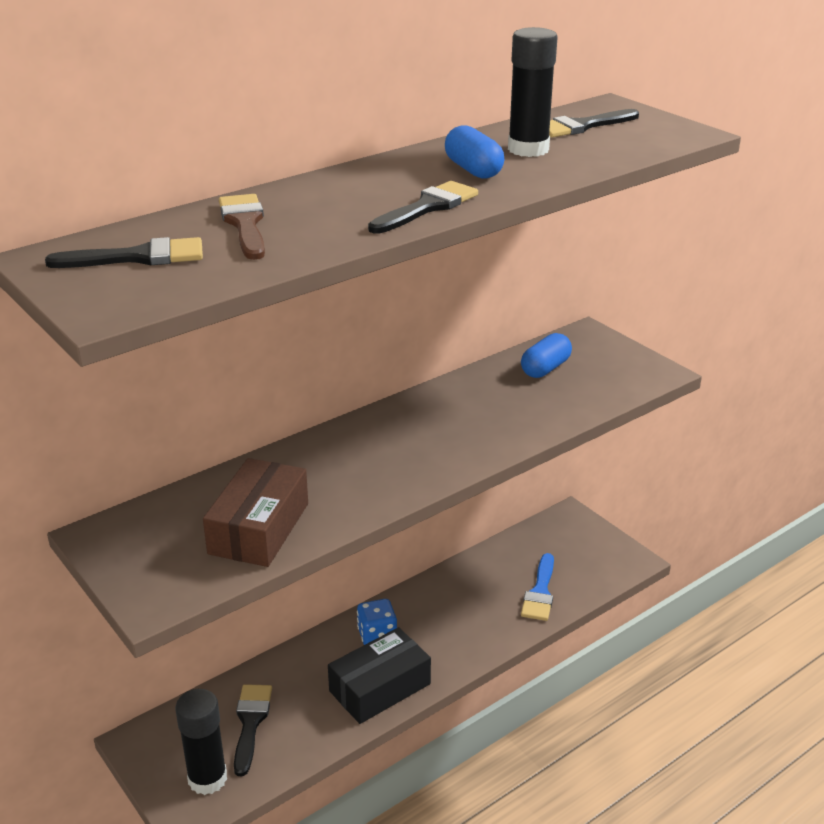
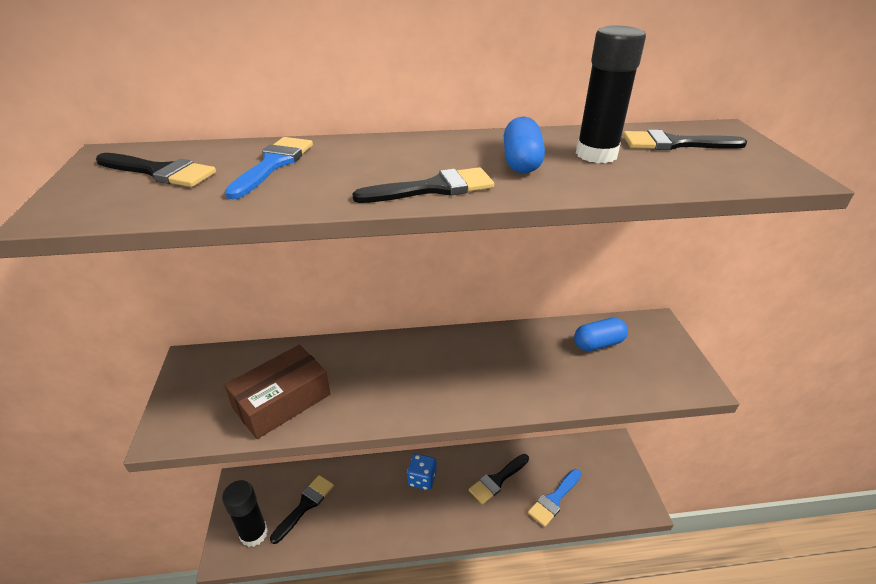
camera: 30 degrees right, 5 degrees up
(244, 224) = (273, 164): brown brush -> blue brush
(379, 687) = (397, 521): black box -> none
(466, 600) = (497, 480): none -> black brush

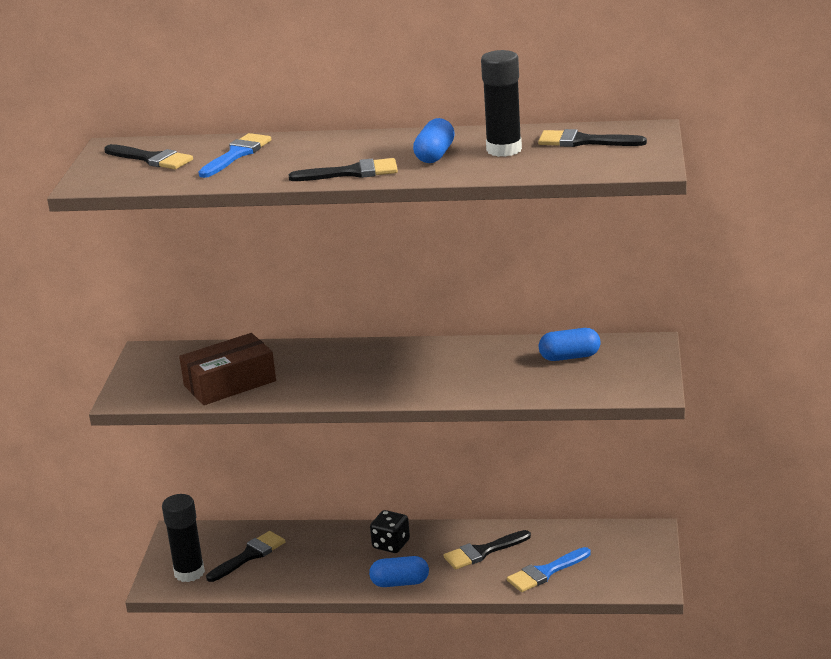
camera: 15 degrees right, 10 degrees down
(422, 479) = (391, 544): blue dice -> black dice
(441, 526) = (400, 583): none -> blue capsule

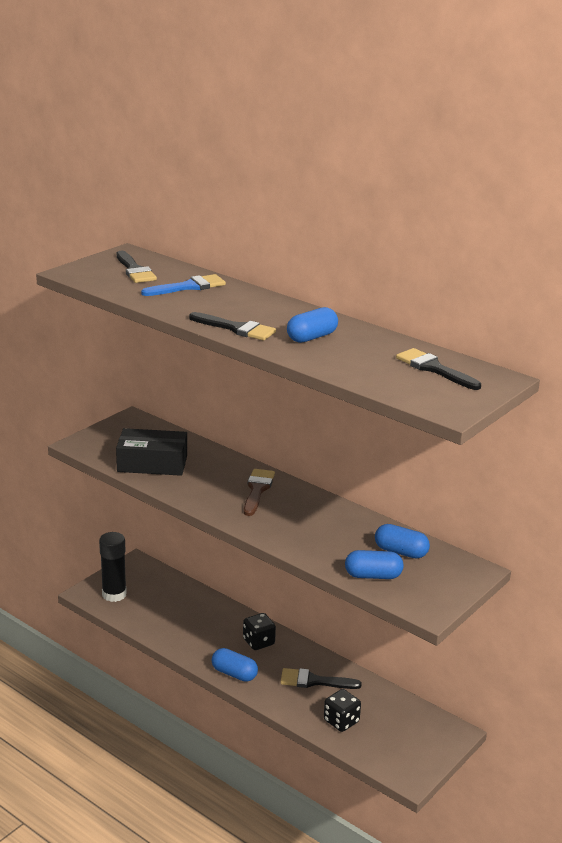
camera: 30 degrees right, 0 degrees up
(230, 383) = (152, 464): brown box -> black box
(249, 555) = (162, 602): black brush -> none
(369, 362) = (257, 490): none -> brown brush
(504, 150) = (366, 352): black glue stick -> none
(545, 572) = (341, 721): blue brush -> black dice
(572, 386) = (373, 576): none -> blue capsule

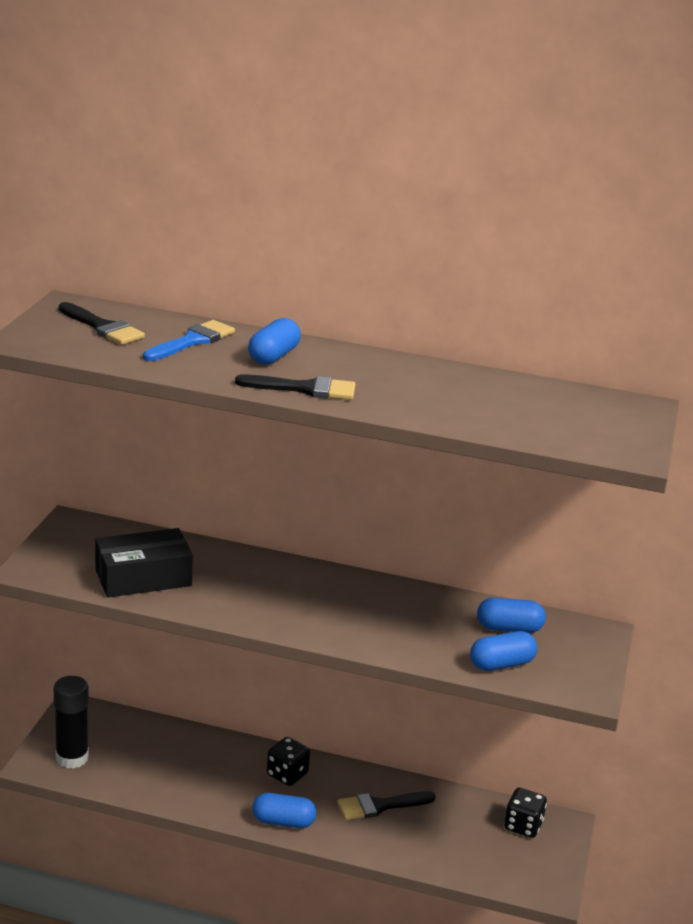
camera: 25 degrees left, 0 degrees up
(257, 490) = (295, 586): brown brush -> none
(312, 337) = (400, 387): blue capsule -> blue capsule (273, 356)
(341, 721) = (439, 846): black dice -> black dice (523, 826)
(434, 369) = (566, 405): black brush -> none

